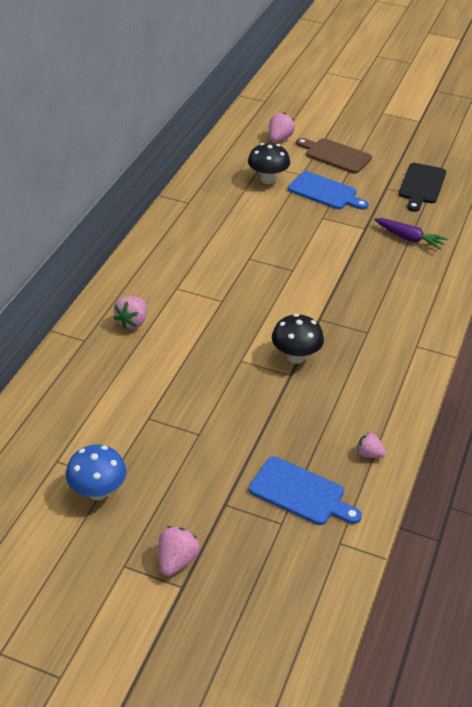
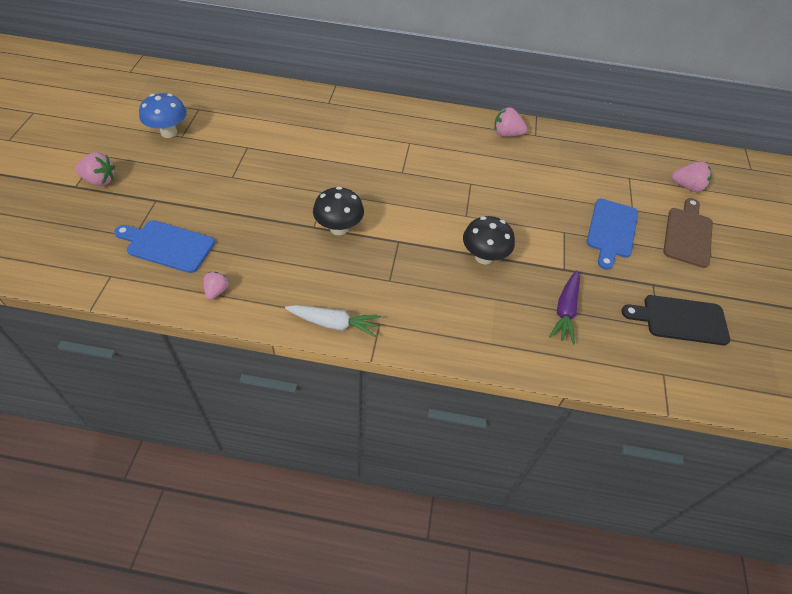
camera: 75 degrees right, 10 degrees up
(132, 322) = (357, 124): pink strawberry -> pink strawberry (506, 134)
(268, 179) = (606, 184): black mushroom -> black mushroom (484, 257)
(300, 493) = (167, 245): blue cutting board -> blue cutting board turned 90 degrees clockwise
(415, 374) = (334, 324): none -> white carrot

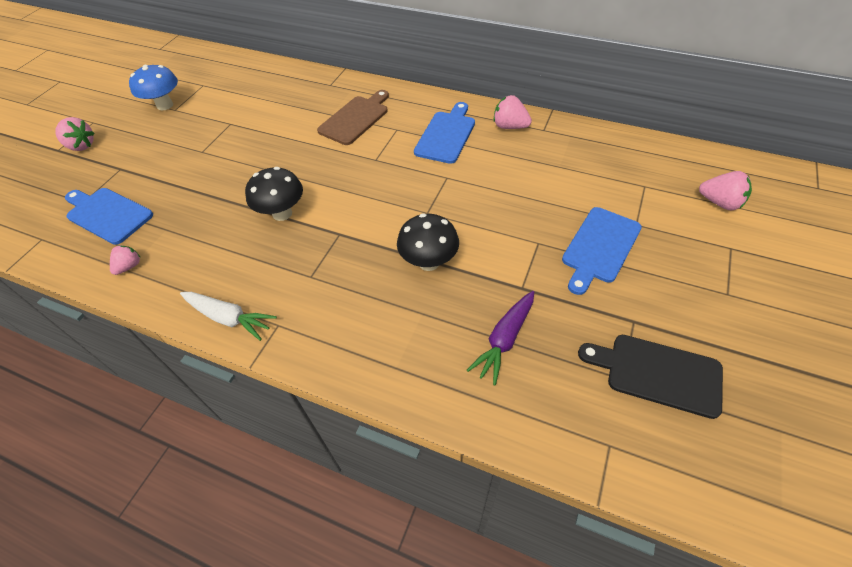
camera: 20 degrees right, 0 degrees up
(455, 145) = (446, 135): none -> blue cutting board
(688, 234) = (703, 262): brown cutting board -> brown cutting board (356, 118)

